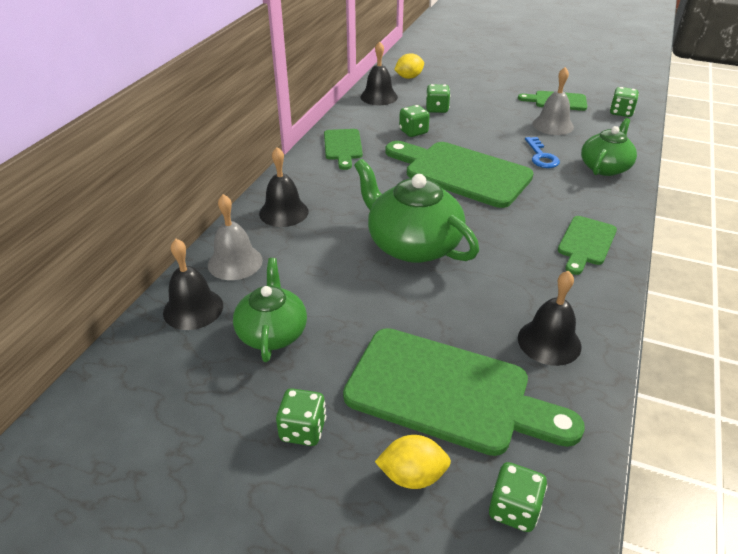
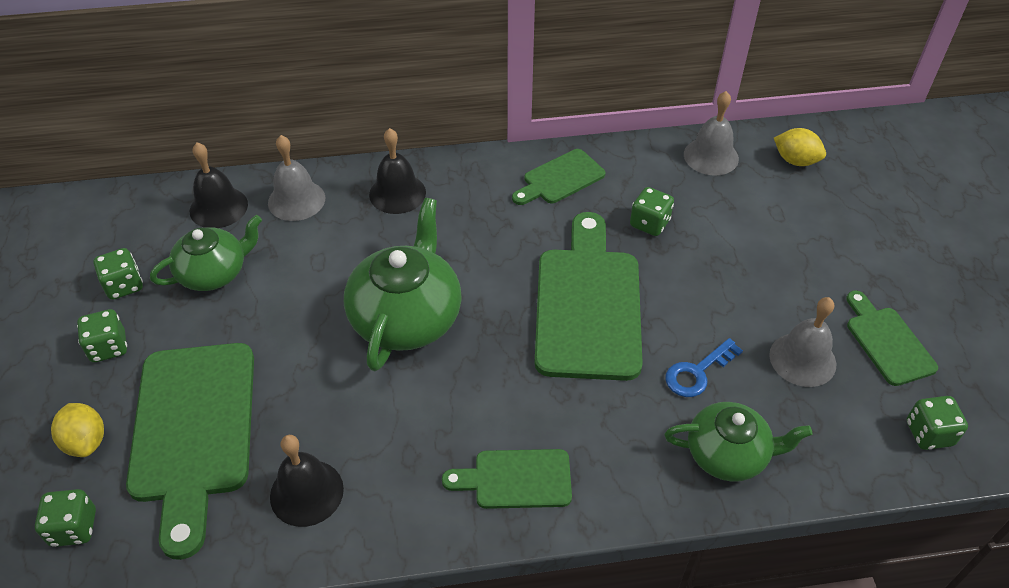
camera: 60 degrees right, 10 degrees up
(379, 97) = (711, 156): black bell -> grey bell
(437, 109) = (731, 222): green dice -> green dice (124, 285)

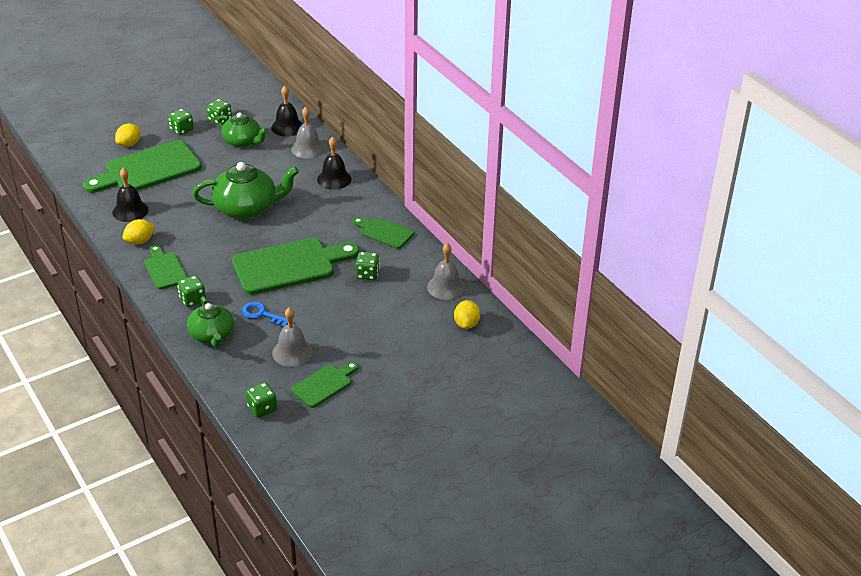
camera: 65 degrees right, 10 degrees down
(74, 528) = (87, 158): green dice -> green dice (192, 300)
(412, 499) = (140, 241): none -> yellow lemon

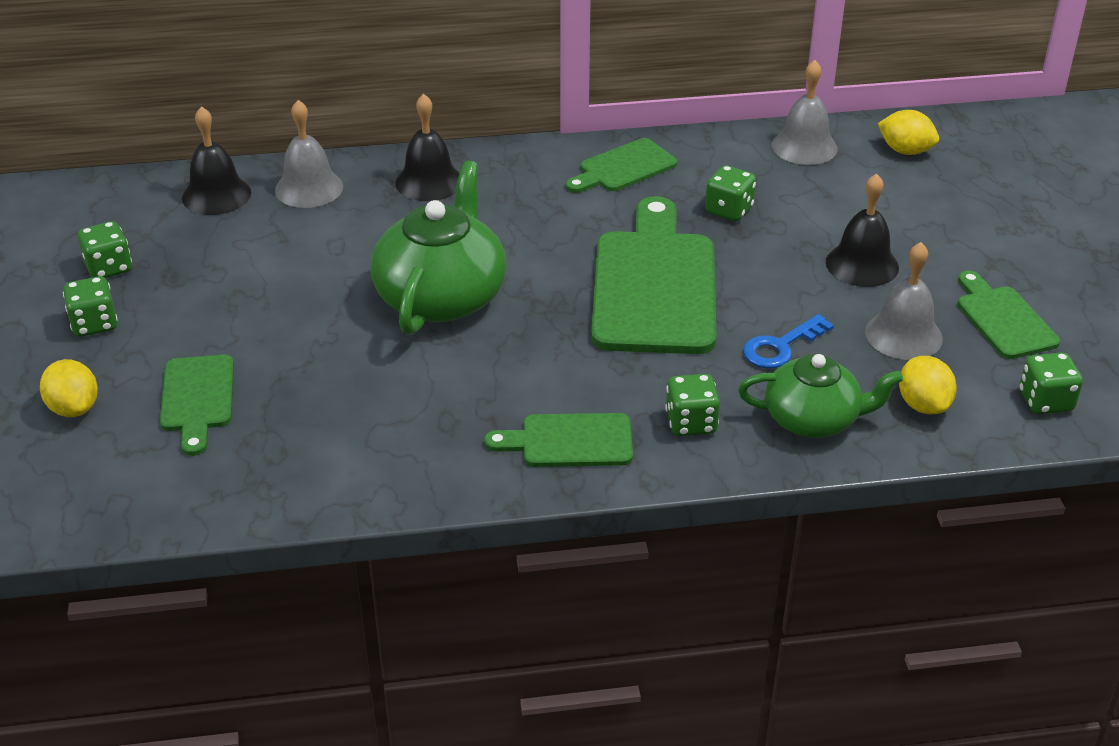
camera: 65 degrees left, 0 degrees up
(130, 211) = (330, 453): black bell -> black bell (862, 264)
(140, 241) = (450, 459): yellow lemon -> yellow lemon (923, 405)
(148, 169) = (198, 398): green cutting board -> green cutting board, size x0.53
(243, 141) = (214, 256): green teapot -> none

